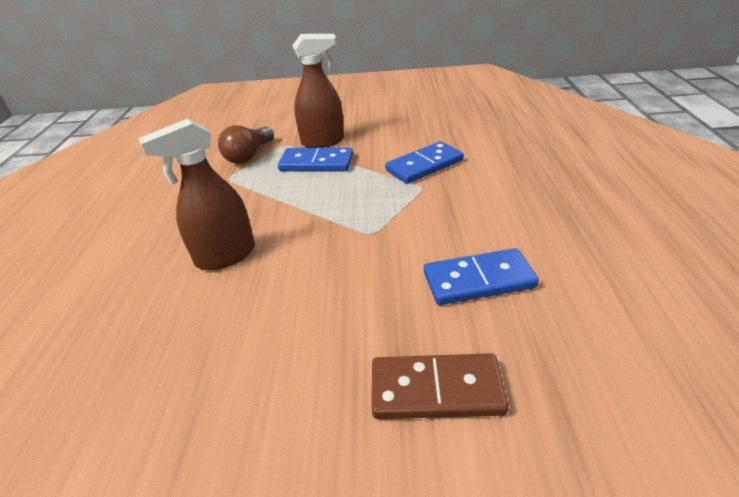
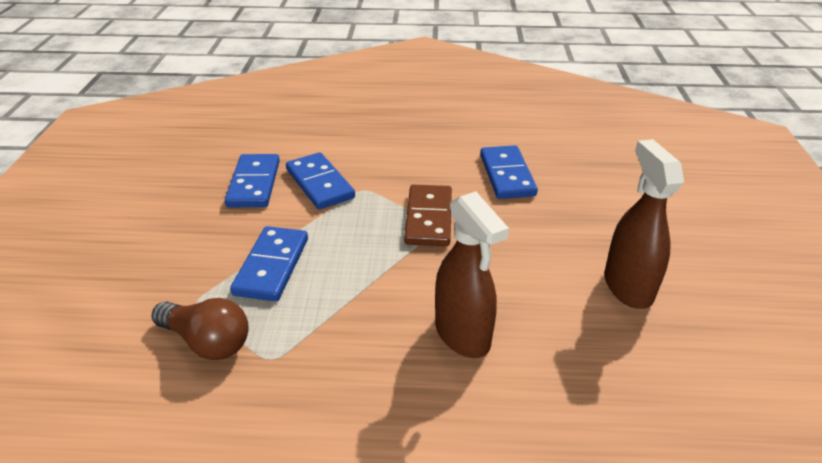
camera: 90 degrees left, 0 degrees up
(323, 141) = (209, 261): brown spray bottle -> brown spray bottle (627, 287)
(416, 139) = (254, 184): none -> blue domino
(436, 390) = (613, 204): brown domino -> brown domino (429, 218)

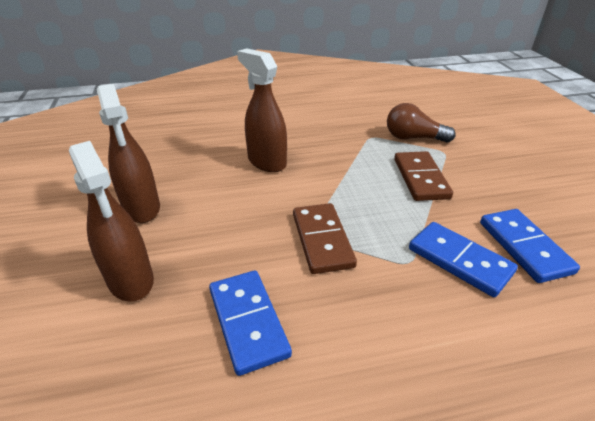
camera: 165 degrees right, 0 degrees up
(271, 266) = (421, 178): blue domino -> brown domino
(608, 215) = (131, 280): none -> brown spray bottle

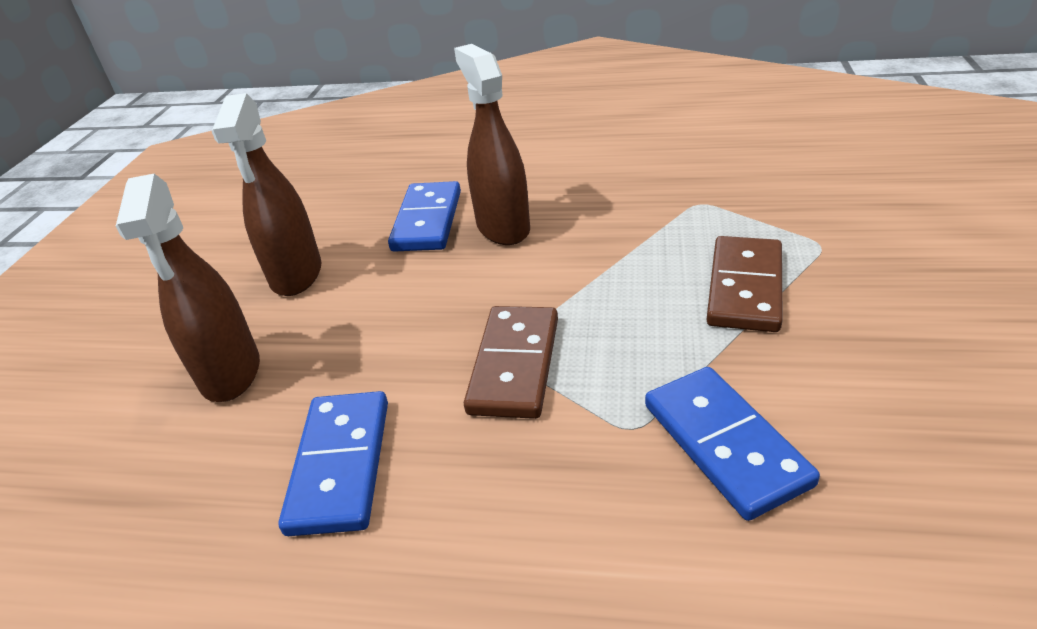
camera: 25 degrees right, 0 degrees up
(413, 138) = (777, 212): brown light bulb -> none
(524, 247) = (868, 445): blue domino -> blue domino (427, 221)

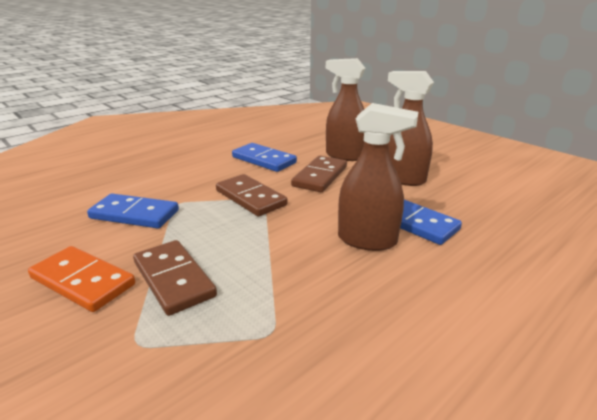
camera: 125 degrees right, 10 degrees down
(359, 347) = (320, 176): none -> brown domino
(859, 341) = (83, 281): none -> orange domino

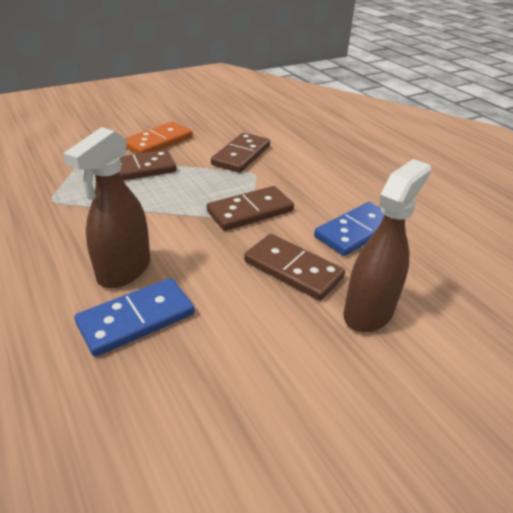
camera: 100 degrees right, 10 degrees up
(134, 214) = (241, 155): blue domino -> brown domino
(402, 179) = (264, 355): brown spray bottle -> none

